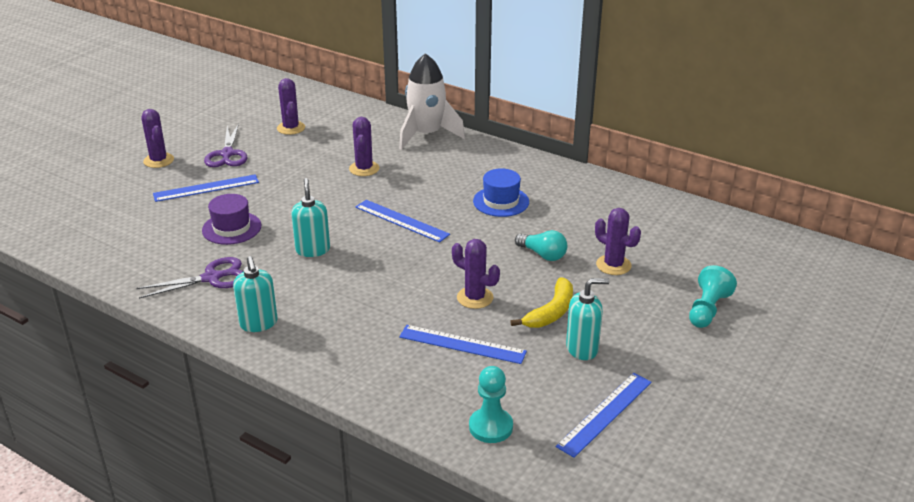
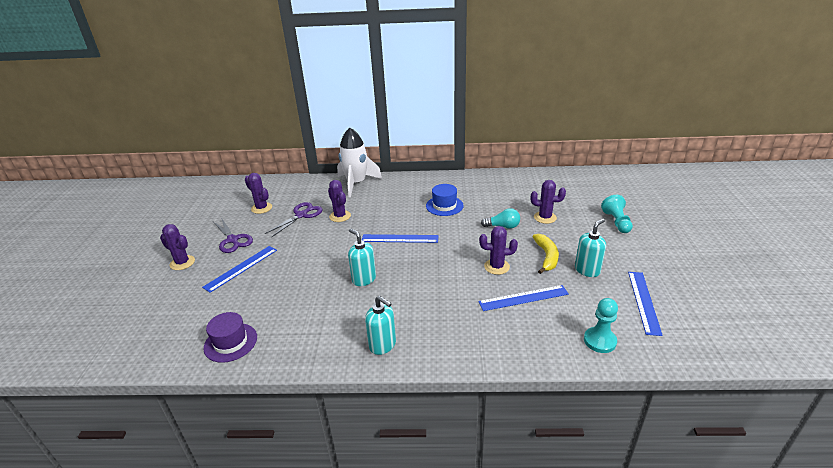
camera: 30 degrees left, 0 degrees up
(211, 278) = (313, 328): purple scissors -> purple scissors (301, 215)
(231, 228) = (290, 288): purple hat -> purple hat (230, 342)

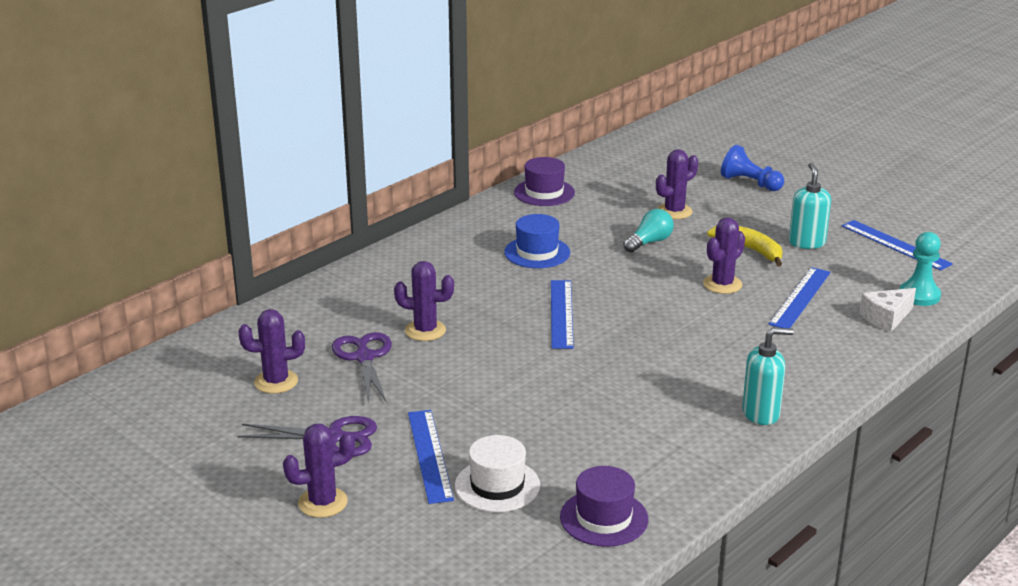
camera: 50 degrees left, 5 degrees down
(232, 297) = (497, 485): none -> white hat
(356, 183) = (353, 282): white rocket -> none
(364, 279) = (612, 374): turquoise soap dispenser -> none
(400, 238) = (561, 313): blue ruler -> blue ruler turned 45 degrees counterclockwise
(500, 180) = (544, 192): none -> purple hat
(551, 340) = (886, 318): none -> white cheese
(616, 222) = (750, 183): turquoise pawn -> blue pawn

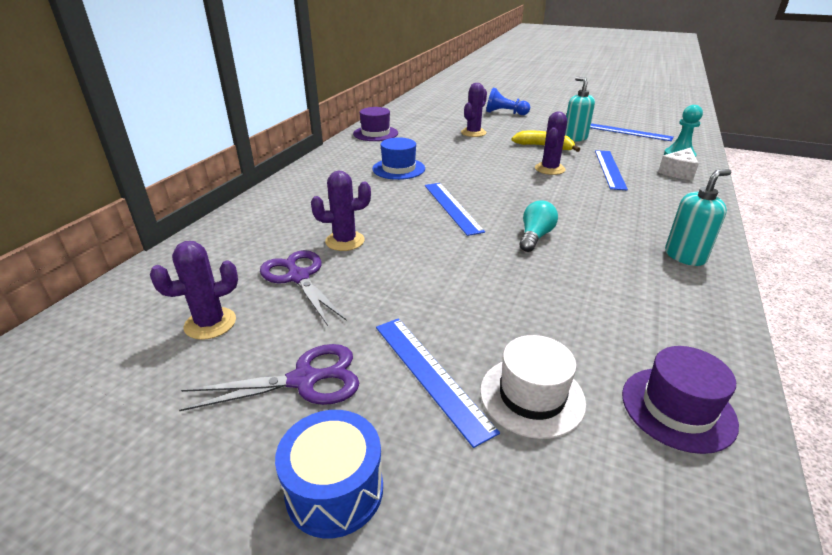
camera: 20 degrees left, 5 degrees up
(323, 502) = (334, 490): purple cactus -> blue drum
(649, 242) = (474, 151): turquoise light bulb -> turquoise light bulb (535, 237)

